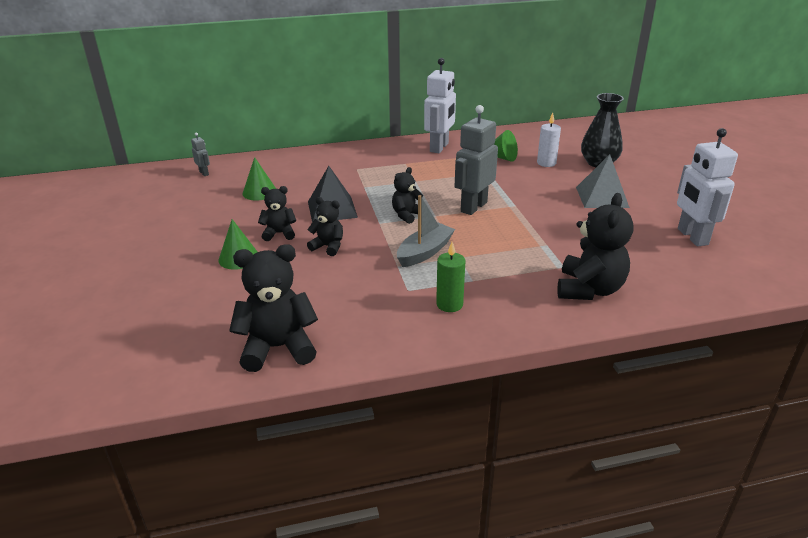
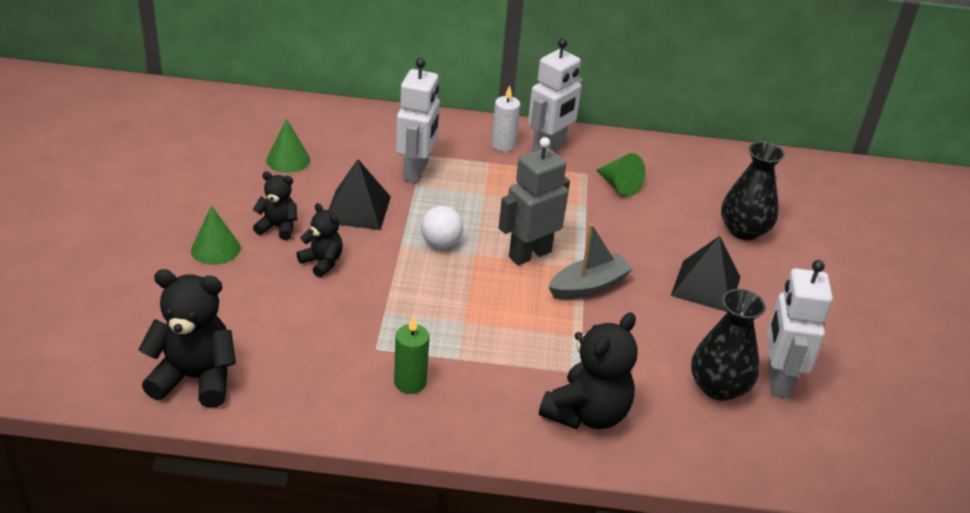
camera: 15 degrees right, 5 degrees up
(204, 173) = (240, 113): grey robot -> none
(359, 179) = (416, 171): none -> white robot
(407, 215) = (441, 243): black teddy bear -> white ball
(424, 252) = (427, 303): grey boat -> grey boat (588, 286)
(546, 163) = (672, 211): white candle -> white candle (503, 145)
(602, 197) = (705, 286): grey pyramid -> black pyramid
(660, 250) = (718, 387): none -> black vase

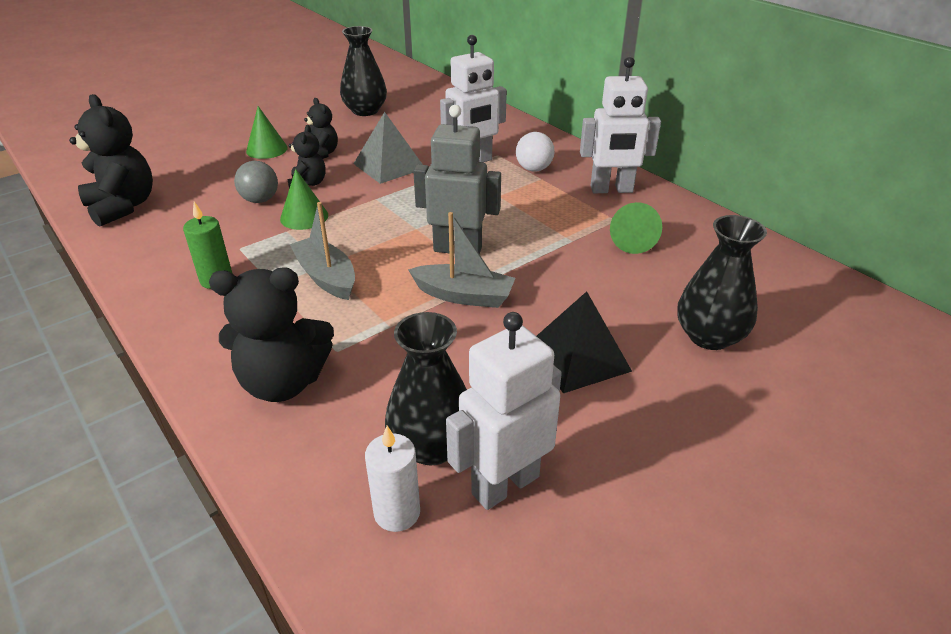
camera: 50 degrees right, 0 degrees up
(231, 161) = (365, 111): none -> black vase
(288, 160) = (400, 123): green cone -> green cone (304, 217)
(310, 299) = (260, 200): none -> grey ball
(357, 209) = (389, 166): black pyramid -> grey pyramid
(441, 243) = (405, 210): white ball -> white ball (534, 169)
(483, 329) = (326, 277): none -> grey boat
(503, 145) = (574, 173): white candle -> white candle (397, 512)

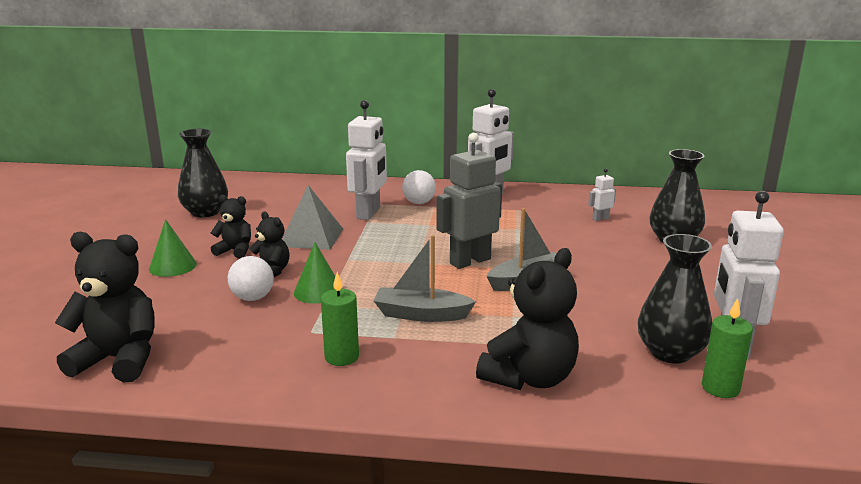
camera: 45 degrees left, 15 degrees down
(260, 200) = (253, 298): grey ball -> white ball
(397, 512) = (720, 388): white candle -> green candle
(578, 357) = (643, 277): black pyramid -> none
(631, 241) = (553, 216): green cone -> none
(677, 268) = (600, 219): none -> white robot

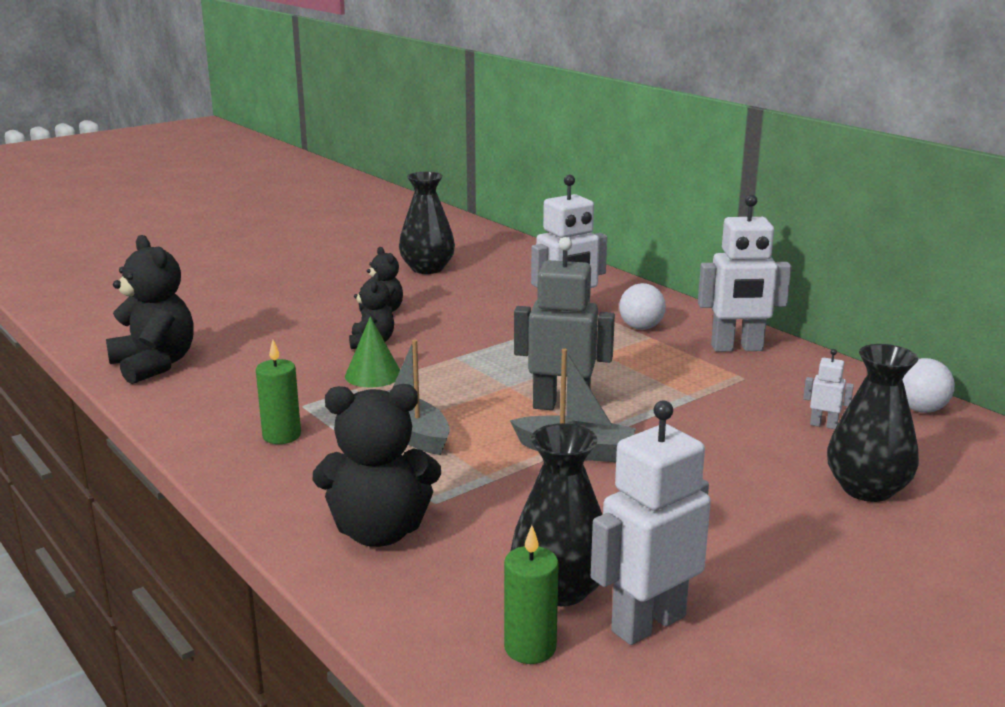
camera: 45 degrees right, 0 degrees up
(173, 266) = (315, 308): green cone -> none
(253, 298) = (317, 358): white ball -> white ball (921, 409)
(311, 237) = (466, 324): grey pyramid -> none

